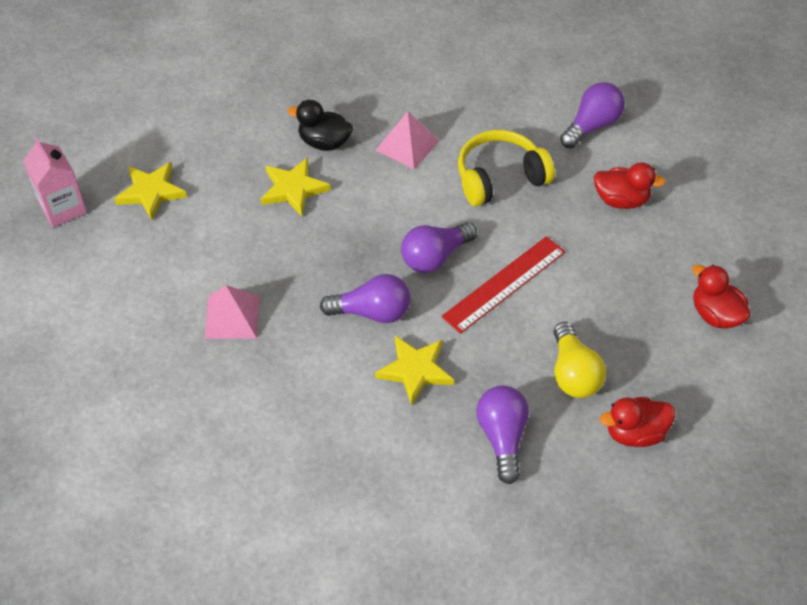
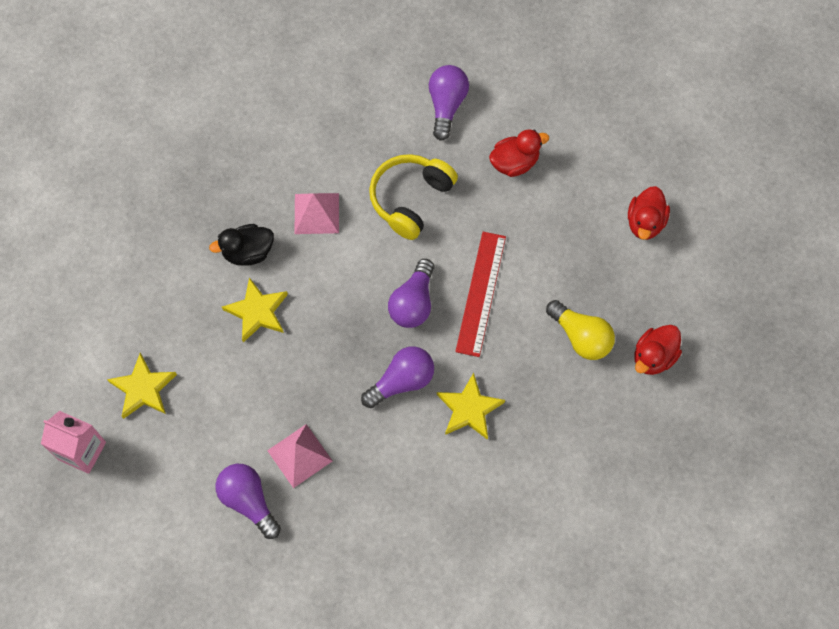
camera: 35 degrees left, 15 degrees up
(502, 437) = (568, 421): purple light bulb -> purple light bulb (248, 501)
(715, 314) = (645, 222): red duck -> red duck turned 90 degrees counterclockwise

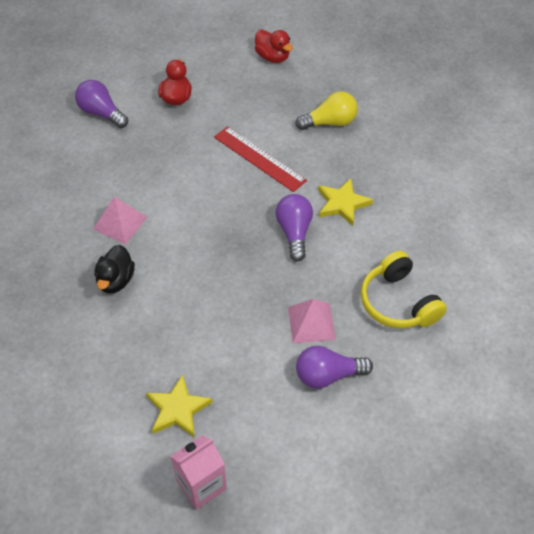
camera: 60 degrees left, 15 degrees down
(257, 311) = (171, 297): yellow star -> none
(410, 199) = (156, 164): yellow headphones -> yellow headphones (398, 302)
(413, 303) = (238, 198): purple light bulb -> none
(653, 357) = (369, 94): red duck -> none

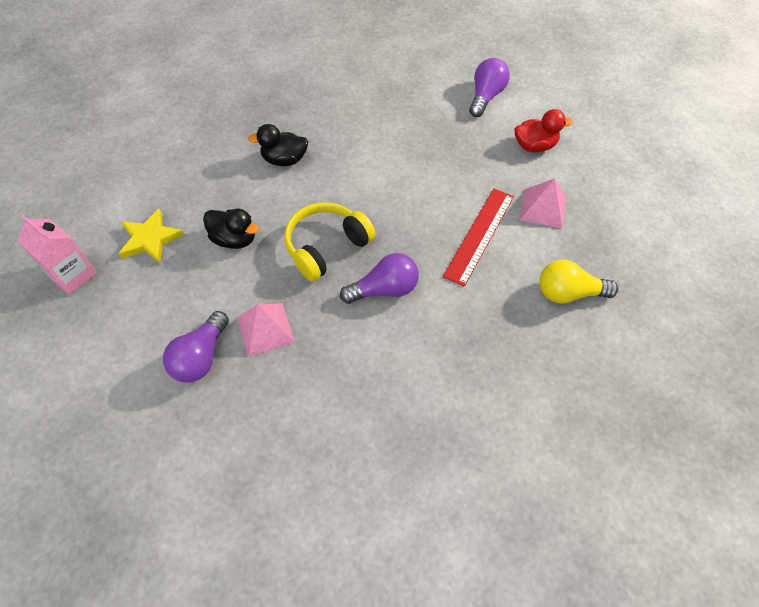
camera: 75 degrees right, 5 degrees up
(120, 223) = (352, 145): pink pyramid -> pink pyramid (543, 208)
(203, 335) = (234, 239): none -> black duck
(272, 57) = (647, 214): red duck -> none
(327, 375) = (201, 357): purple light bulb -> purple light bulb turned 135 degrees counterclockwise
(330, 122) = (568, 293): yellow light bulb -> yellow light bulb turned 120 degrees clockwise
(342, 204) = (442, 329): yellow star -> none
(398, 302) = (311, 414): yellow headphones -> yellow headphones (326, 247)

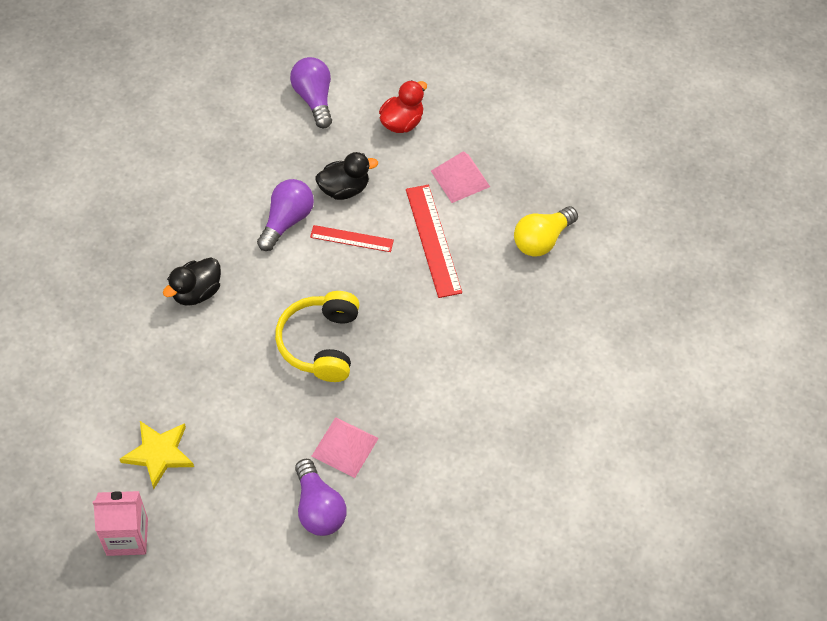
camera: 45 degrees left, 0 degrees up
(234, 239) = (235, 396): black duck -> black duck (344, 189)
(384, 289) = (404, 343): purple light bulb -> purple light bulb (286, 221)
(421, 195) = (352, 238): none -> red ruler

